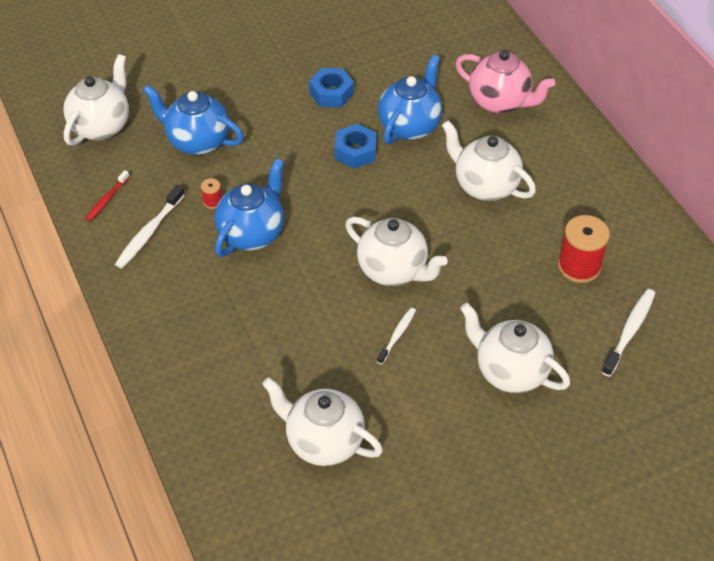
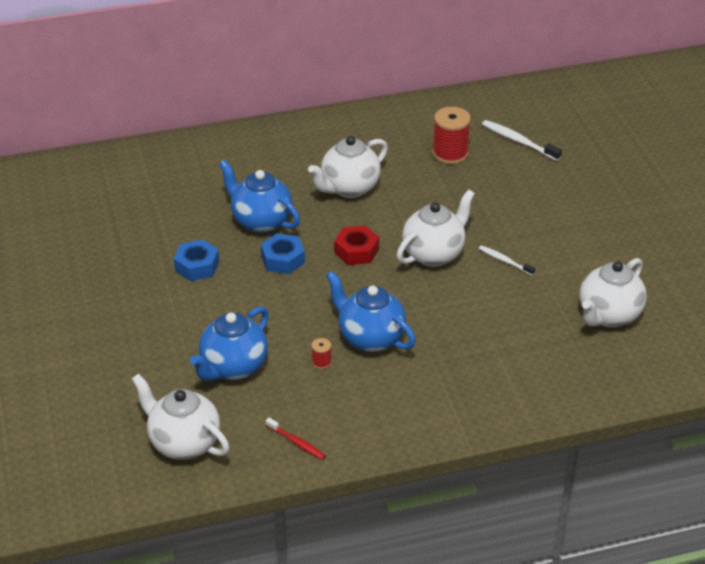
camera: 80 degrees left, 10 degrees down
(149, 232) = (351, 411): white toothbrush -> none
(382, 206) = (356, 251): none -> red nut
(500, 102) = (249, 164): pink teapot -> none
(510, 371) = (549, 206): white teapot -> none

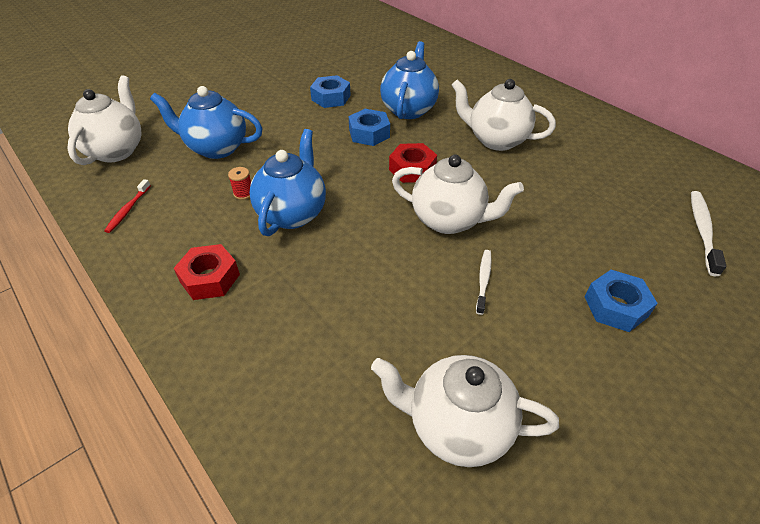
camera: 65 degrees right, 5 degrees up
(420, 401) = (210, 278): none -> red nut
(450, 154) = (617, 186): red spool -> none
(559, 213) = (615, 307): none -> blue nut

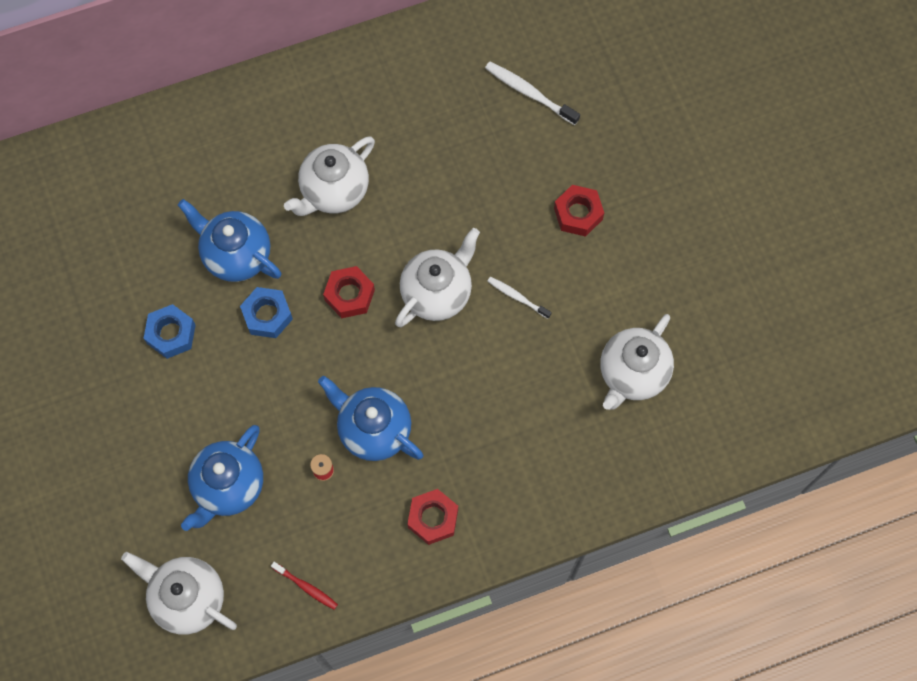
camera: 70 degrees left, 25 degrees up
(615, 307) = (578, 214): blue nut -> red nut

